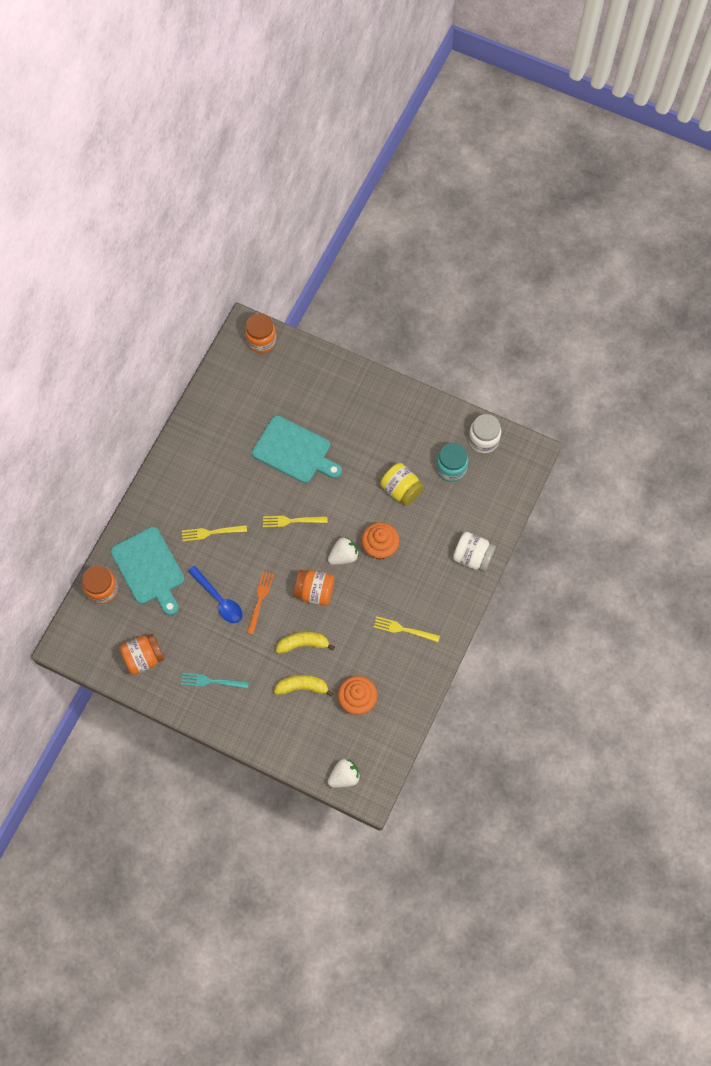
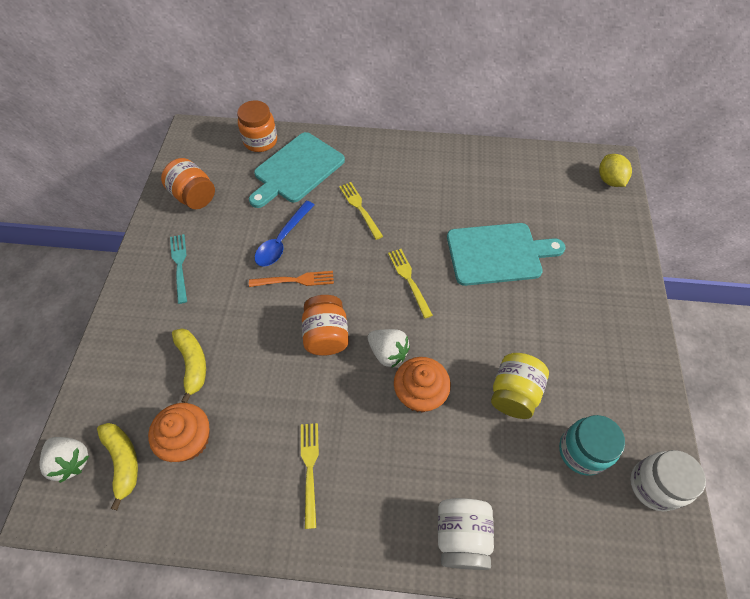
camera: 70 degrees right, 10 degrees down
(261, 341) = (609, 180): orange jar -> yellow lemon
(294, 451) = (498, 254): turquoise cutting board -> turquoise cutting board turned 105 degrees counterclockwise
(303, 644) = (252, 345): yellow banana -> yellow banana (123, 461)

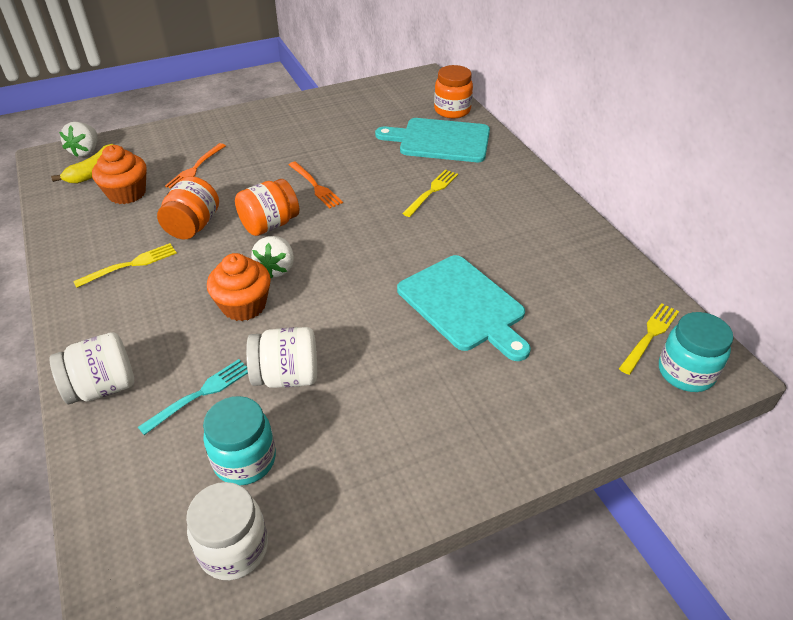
camera: 60 degrees right, 15 degrees down
(179, 265) = (283, 126): turquoise fork -> turquoise fork (200, 394)
(193, 364) = (195, 168): yellow banana -> orange fork
(194, 196) = (358, 104): orange jar -> orange jar (193, 226)
(282, 240) = (353, 163): blue spoon -> none
(409, 279) = (372, 252): yellow fork -> yellow fork (650, 335)
(513, 393) = (287, 376): yellow jar -> white jar
(609, 180) = (685, 372): yellow lemon -> turquoise jar

